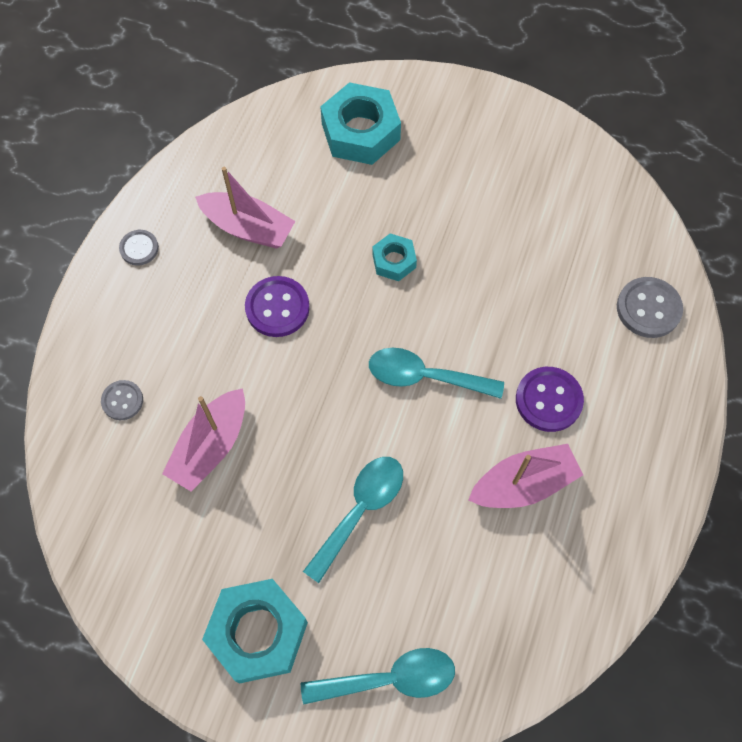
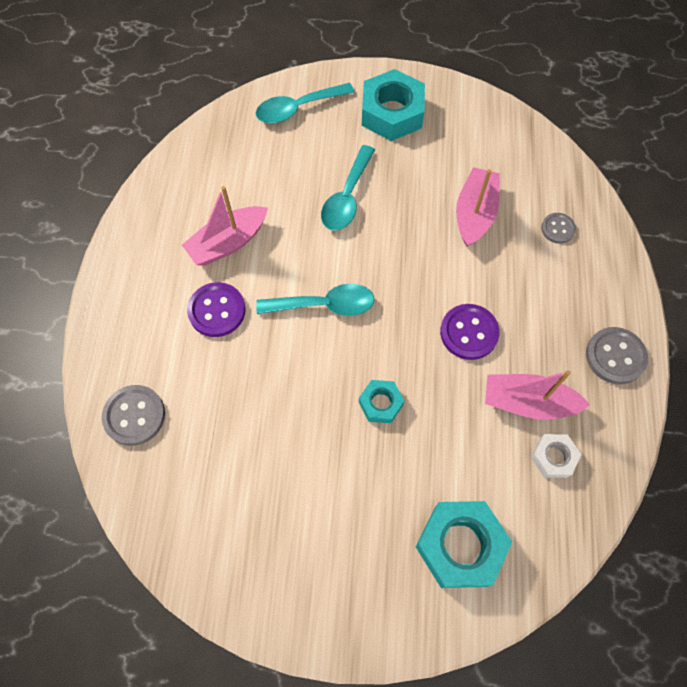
camera: 165 degrees right, 0 degrees up
(139, 248) = (615, 356): grey button -> grey button, size x1.62
(247, 177) = (553, 457): none -> white nut

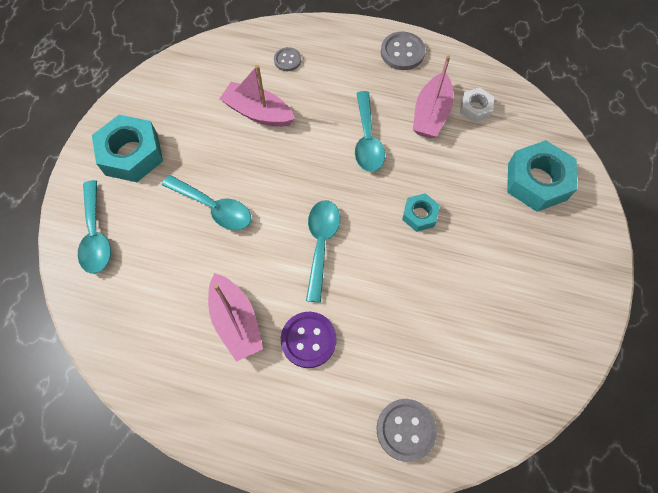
camera: 80 degrees left, 0 degrees up
(469, 332) = (367, 140): purple button -> turquoise spoon

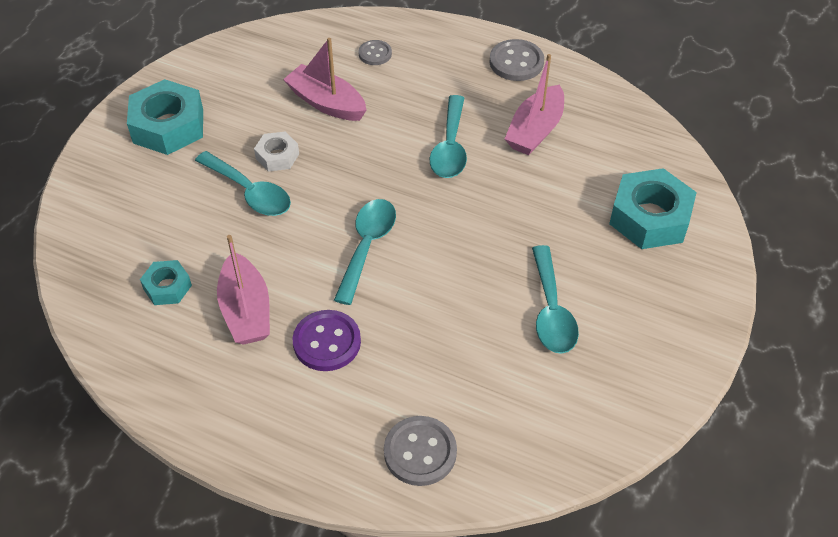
camera: 10 degrees right, 15 degrees down
(96, 235) = (107, 201): turquoise spoon -> turquoise spoon (551, 311)
(419, 215) = (494, 233): turquoise nut -> turquoise nut (167, 287)
(475, 108) = (592, 131): white nut -> white nut (277, 156)

